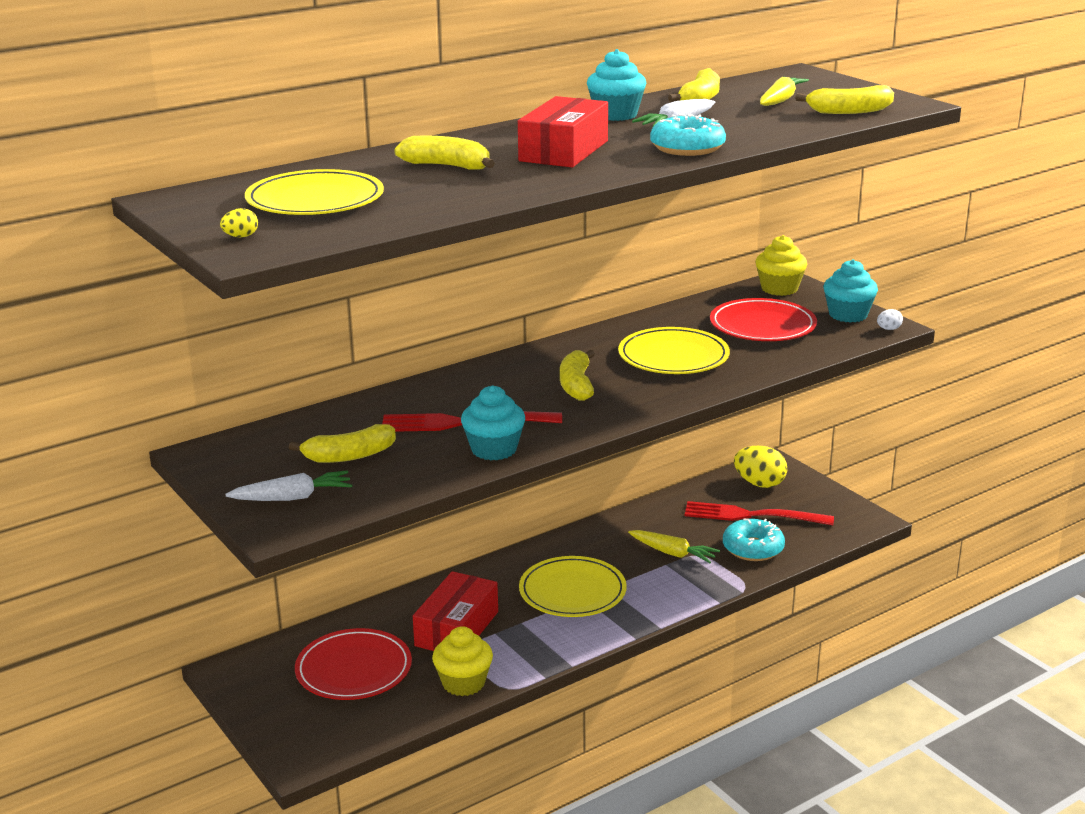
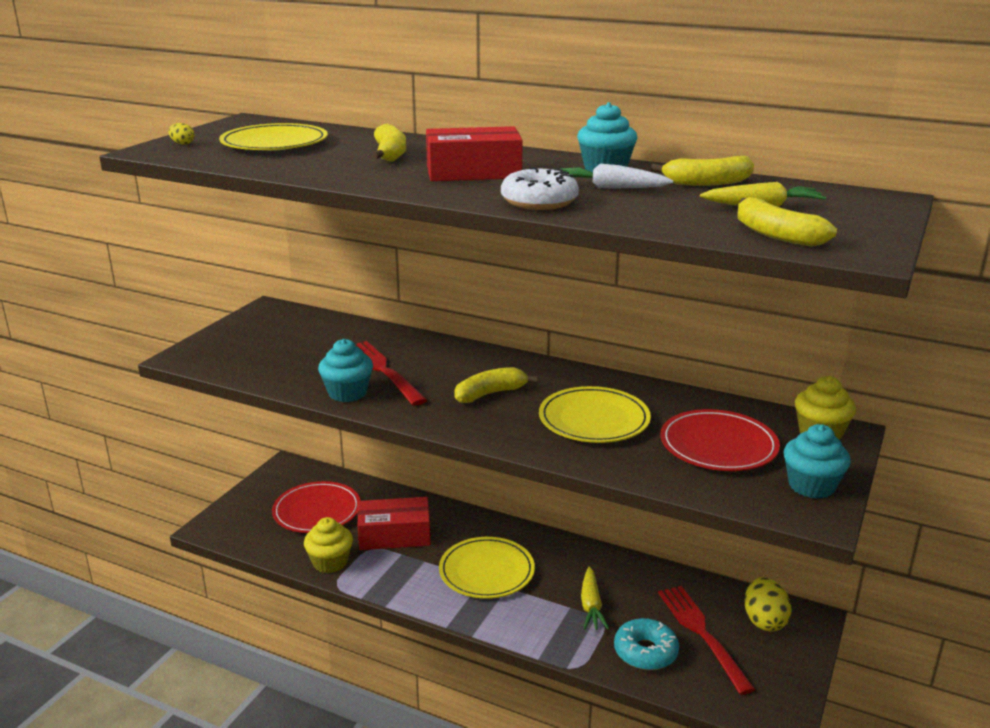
camera: 60 degrees right, 0 degrees up
(292, 497) = (227, 350): white carrot -> none
(349, 456) = (298, 349): yellow banana -> none
(687, 148) = (539, 202): turquoise donut -> white donut
(888, 329) = (809, 519): white egg -> none

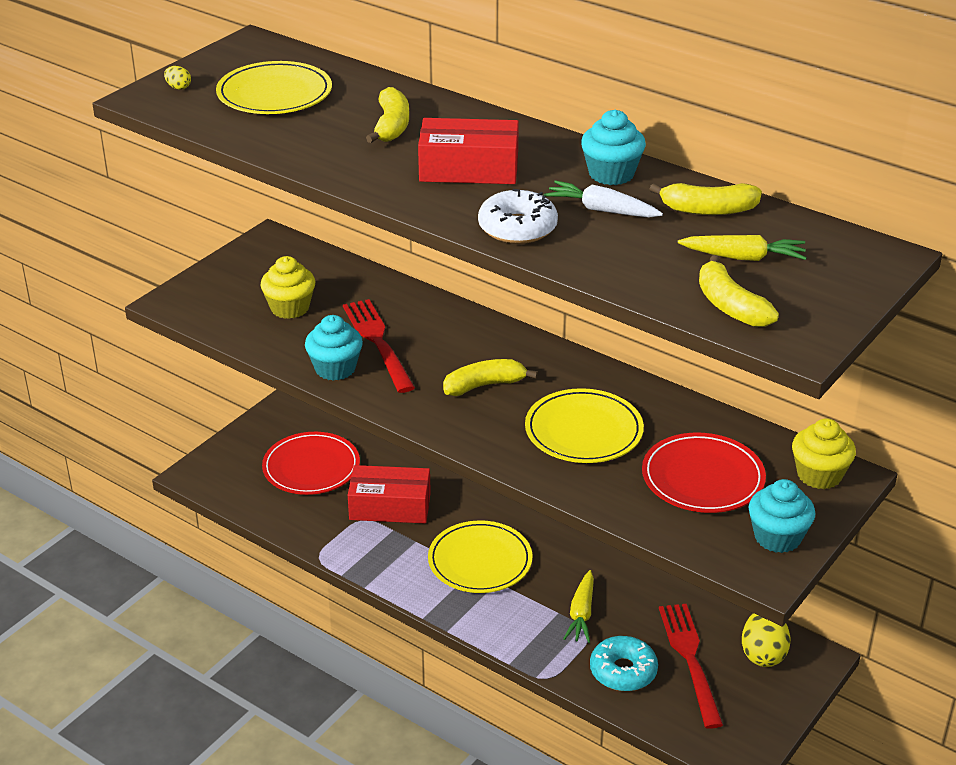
camera: 10 degrees right, 10 degrees up
(330, 562) = (316, 530): yellow cupcake -> yellow cupcake (290, 308)

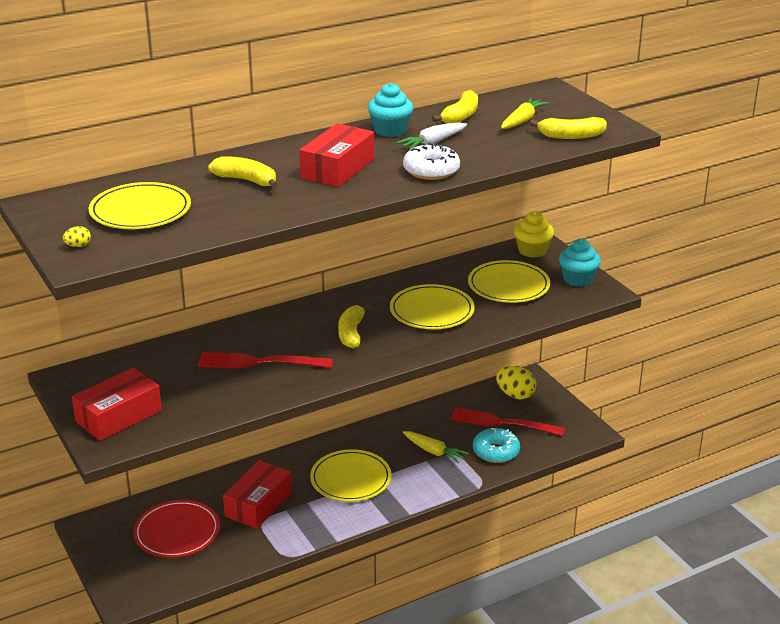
camera: 65 degrees left, 5 degrees down
(225, 292) = (119, 416): none -> red box
(290, 308) = (174, 390): yellow cupcake -> none
(335, 368) = (275, 388): turquoise cupcake -> none
(702, 478) = (508, 285): red plate -> yellow plate

